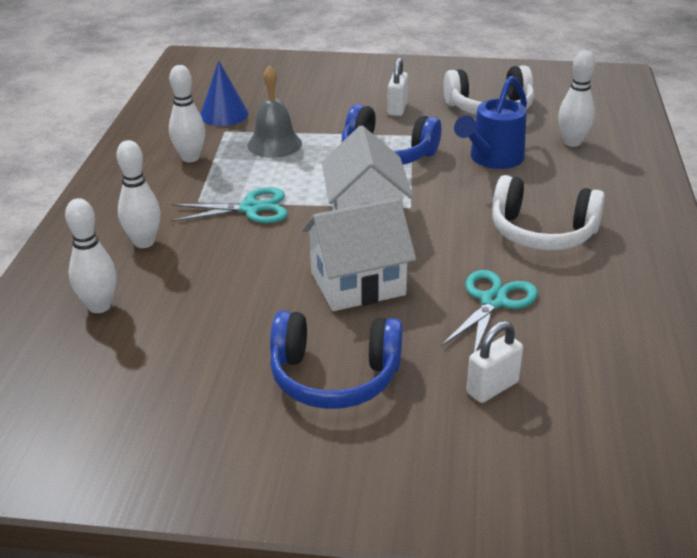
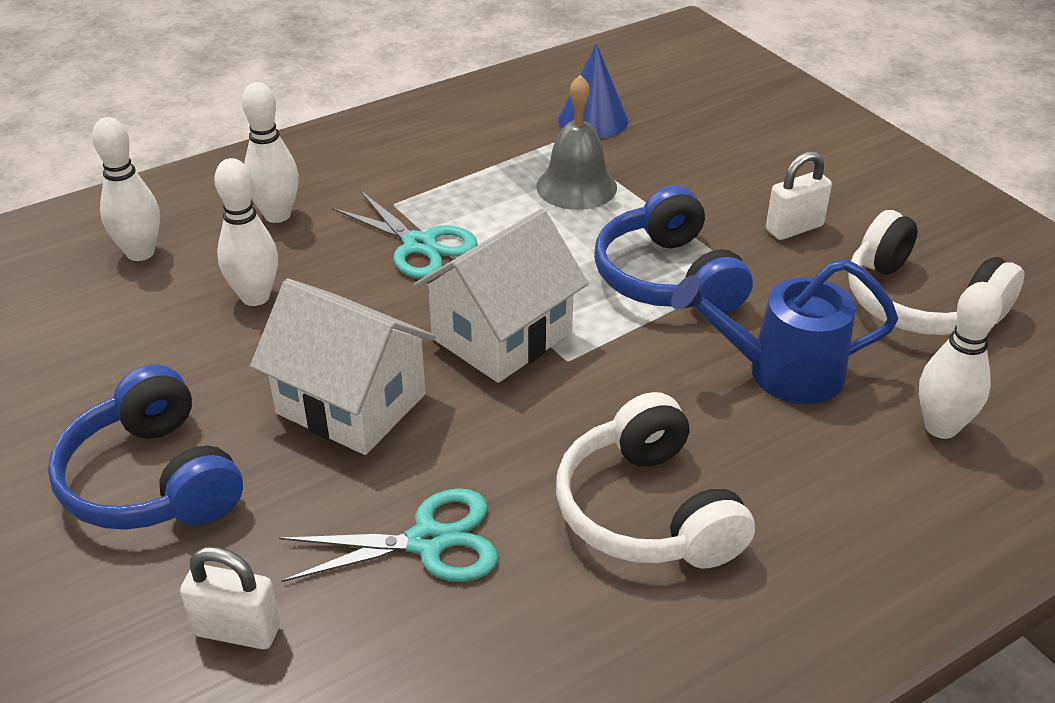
camera: 50 degrees right, 5 degrees up
(190, 158) = (472, 151): white bowling pin -> white bowling pin (255, 297)

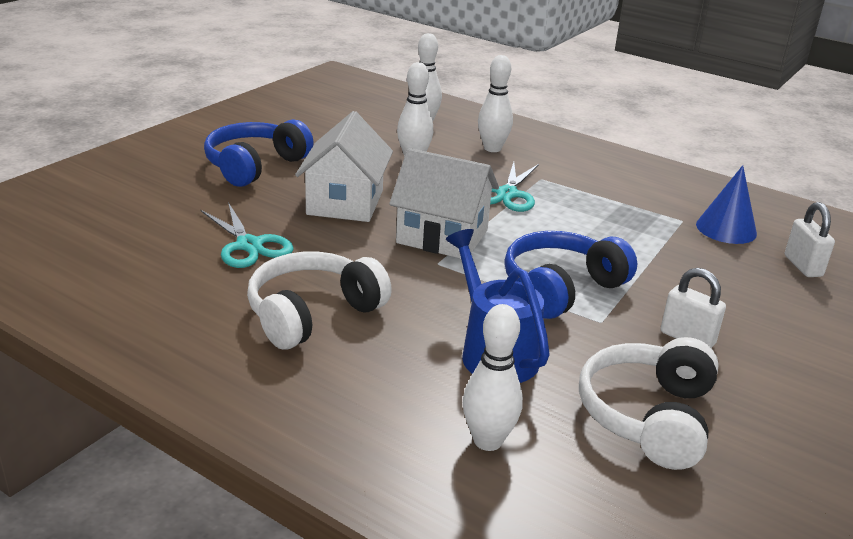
camera: 65 degrees right, 10 degrees down
(237, 631) = (165, 208): white padlock -> white padlock (802, 266)
(576, 186) = (632, 236): grey bell -> none

